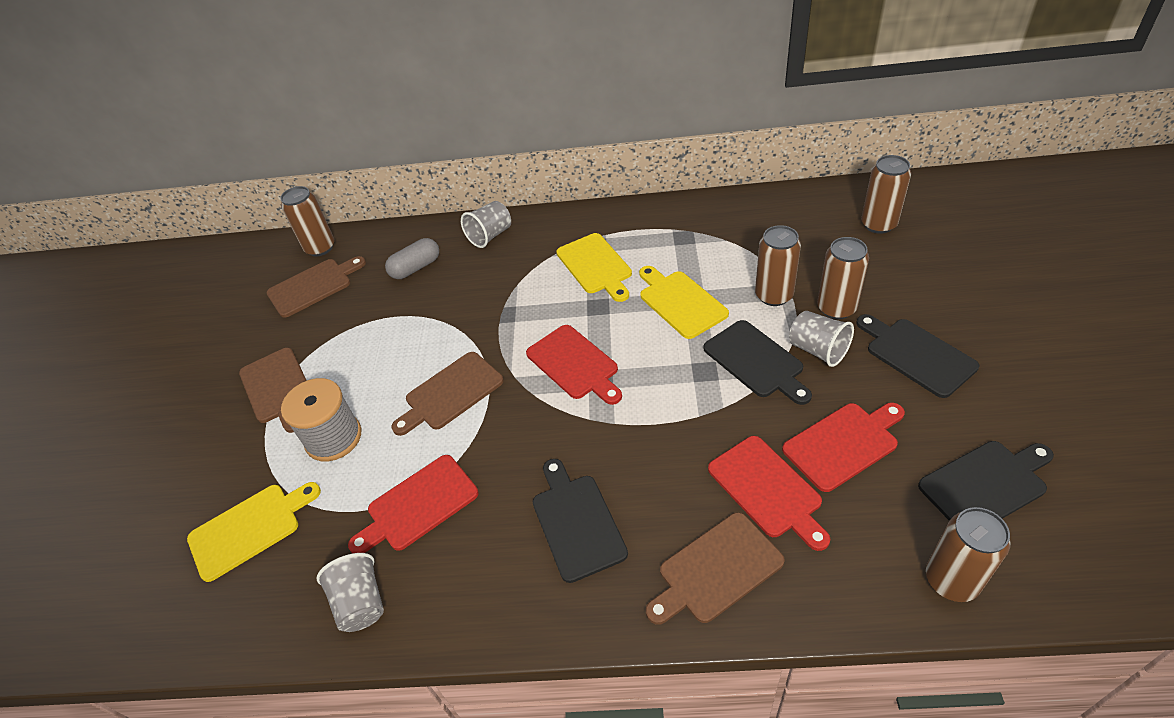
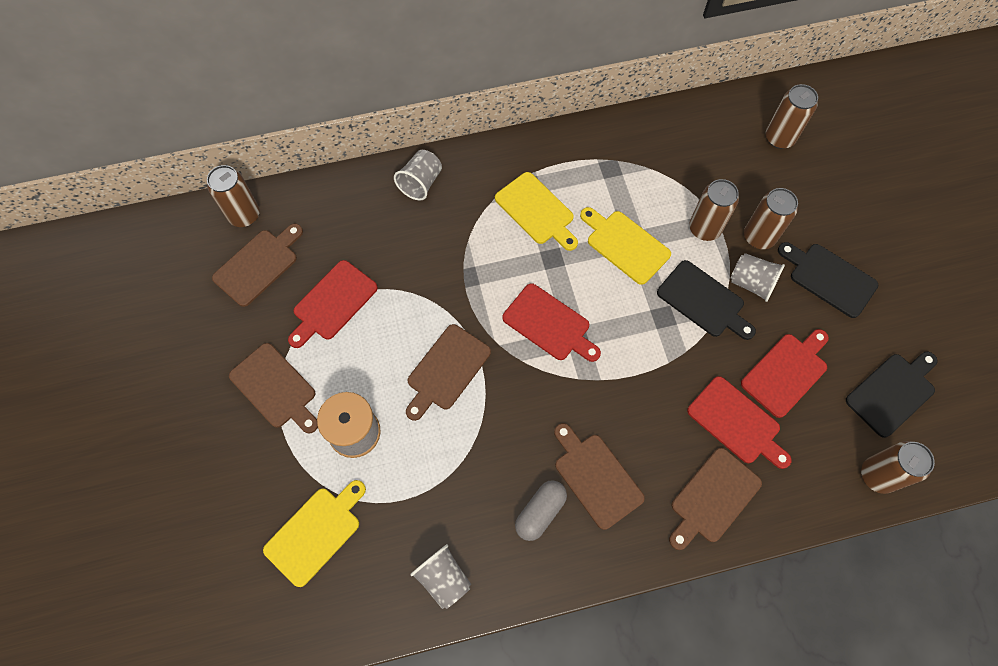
camera: 20 degrees left, 20 degrees up
(416, 268) = (358, 231): grey capsule -> grey capsule (540, 512)
(418, 505) = (458, 484): red cutting board -> red cutting board (332, 303)
(576, 522) = (596, 477): black cutting board -> brown cutting board

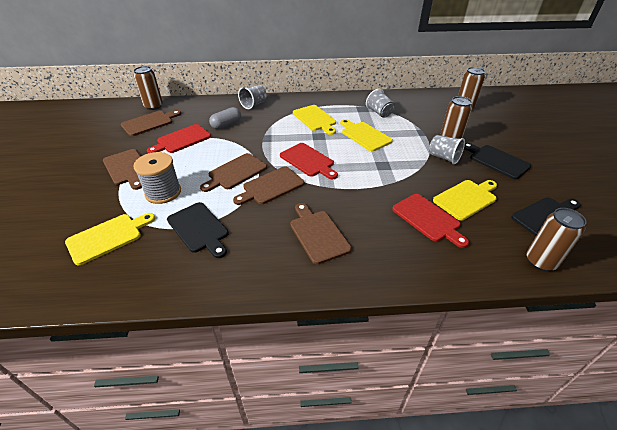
camera: 10 degrees right, 25 degrees down
(443, 579) = (183, 276): grey cup -> grey cup (379, 113)
(540, 512) = (271, 248): grey capsule -> grey capsule (226, 124)
(703, 301) = (411, 162): black cutting board -> black cutting board (199, 229)
(704, 228) = (415, 134): brown can -> none
(713, 498) = (405, 257): brown cutting board -> brown cutting board (271, 186)
(786, 372) = (466, 198): red cutting board -> yellow cutting board

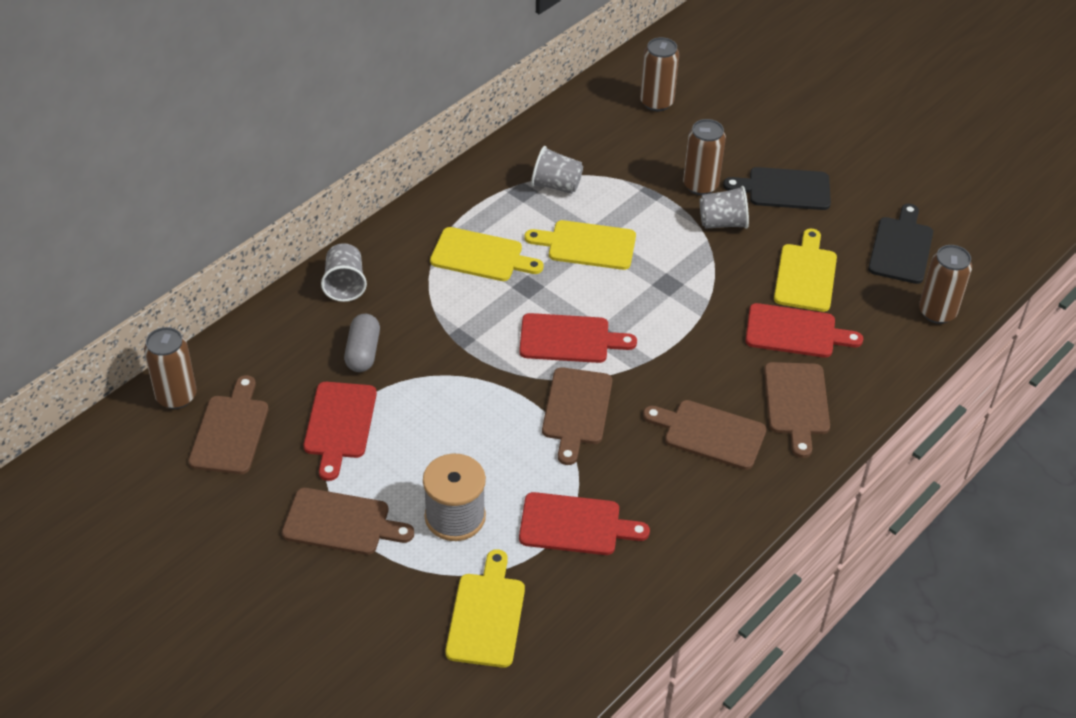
camera: 45 degrees left, 5 degrees up
(199, 229) = (575, 525): black cutting board -> red cutting board
(235, 172) = (502, 422): brown cutting board -> brown cutting board (796, 403)

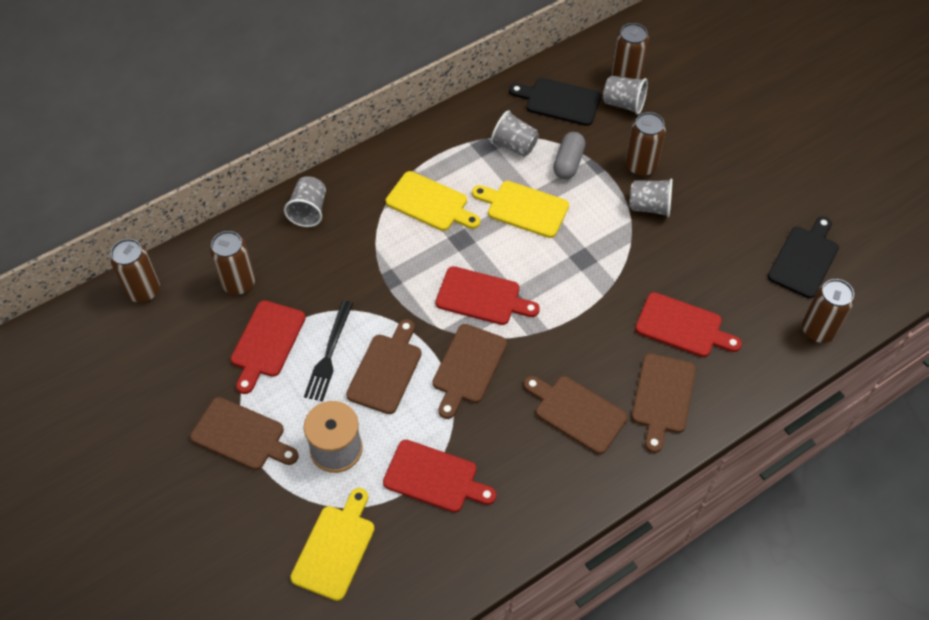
camera: 15 degrees right, 10 degrees up
(230, 431) = (177, 331): brown cutting board -> brown cutting board (386, 370)
(287, 370) = (238, 283): none -> brown can
(363, 352) = (305, 278): grey capsule -> grey capsule (568, 163)
(415, 424) = (329, 354): none -> black fork
(662, 128) = (623, 104): none -> grey cup
(784, 189) = (715, 182): black cutting board -> black cutting board (559, 101)
(806, 275) = (709, 271): yellow cutting board -> none

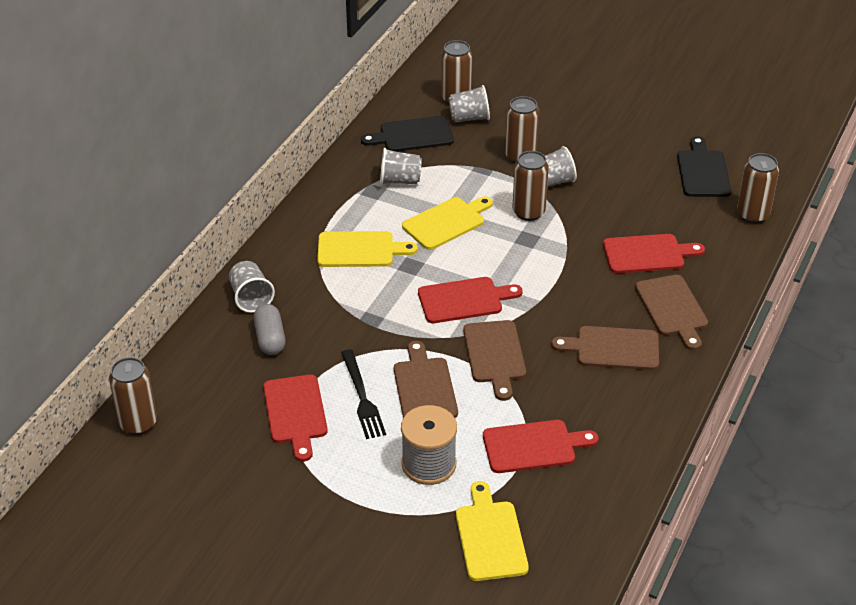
camera: 30 degrees left, 15 degrees down
(238, 283) = (229, 379): brown can -> brown can (528, 212)
(241, 435) = (332, 493): brown cutting board -> none
(524, 208) = (446, 222): yellow cutting board -> yellow cutting board turned 150 degrees clockwise
(568, 163) = (457, 176): grey capsule -> grey capsule (270, 339)

